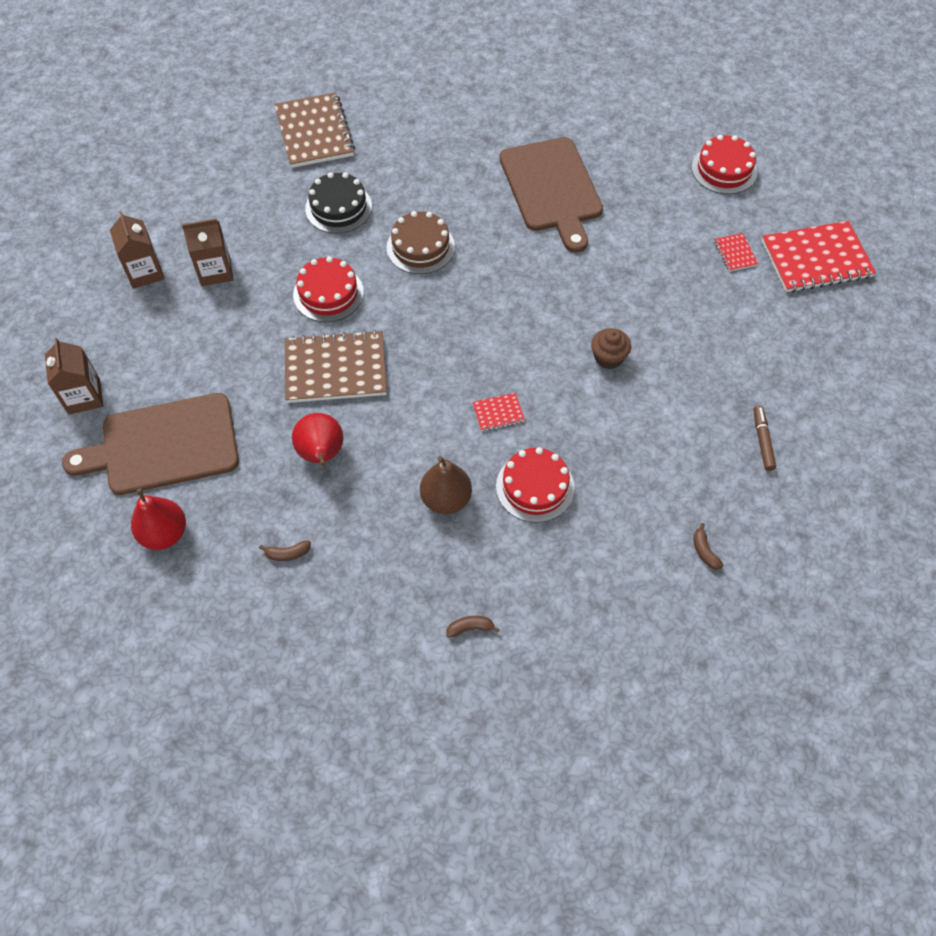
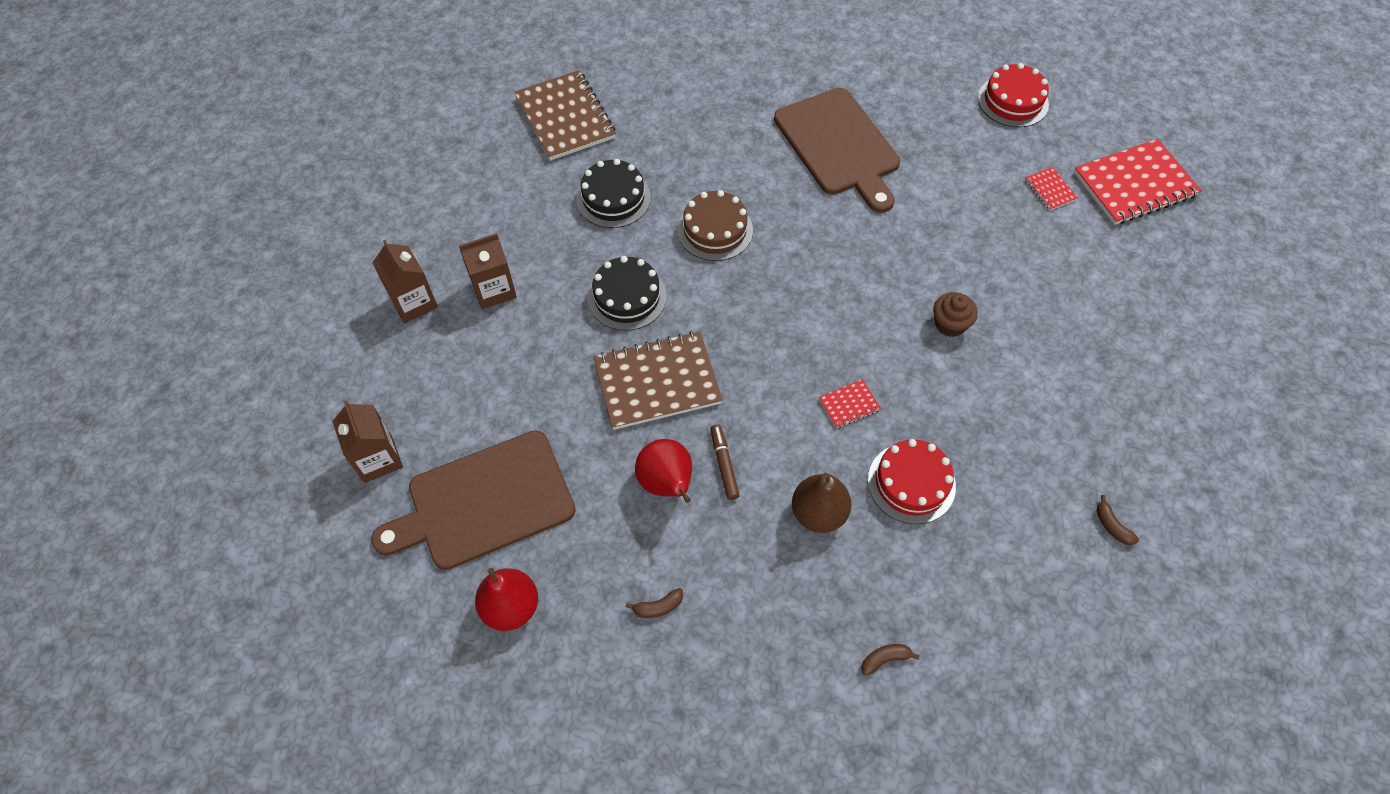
camera: 10 degrees left, 0 degrees up
(328, 293) = (627, 297): red cake -> black cake
(762, 440) = (1137, 391): brown marker -> brown marker (724, 464)

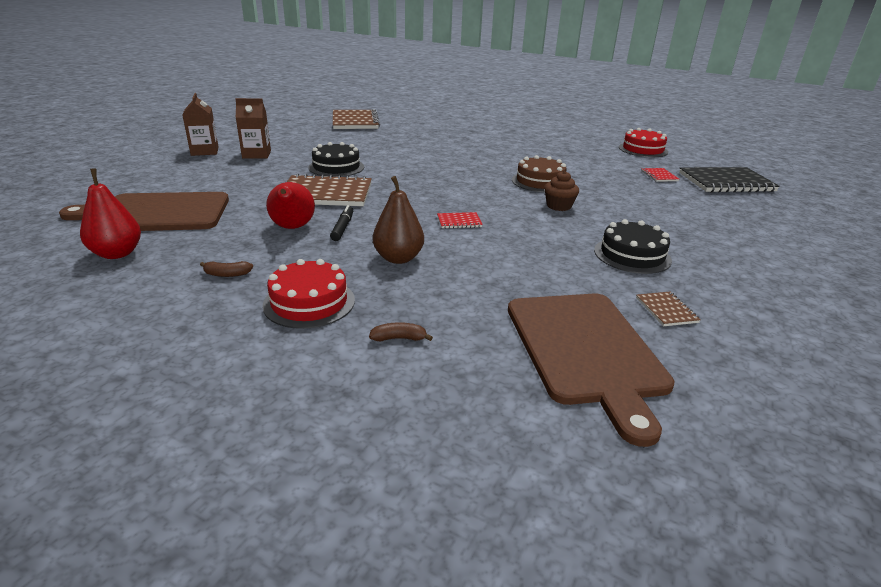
camera: 15 degrees right, 30 degrees down
(378, 459) = (112, 189): brown carton -> none
(613, 198) = (359, 142): black cake -> black cake (632, 255)
(715, 230) = (414, 157): brown cake -> brown cake (540, 182)
(724, 464) = (342, 228): brown marker -> black marker
(838, 146) = (515, 147): brown cutting board -> brown cutting board (585, 350)
(911, 483) = (487, 259): red cake -> red cake (309, 302)
(1112, 526) = (666, 310): brown banana -> brown notebook
(1134, 184) = (726, 182): red notebook -> black notebook

